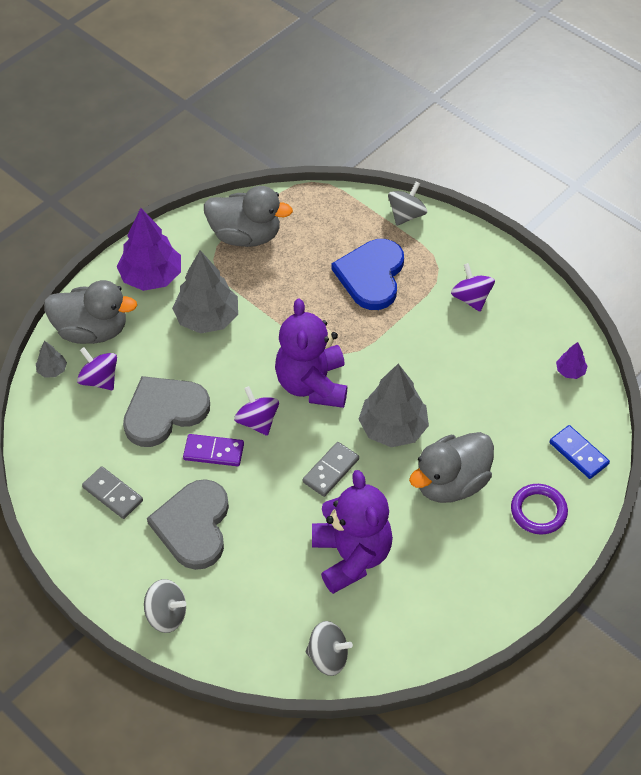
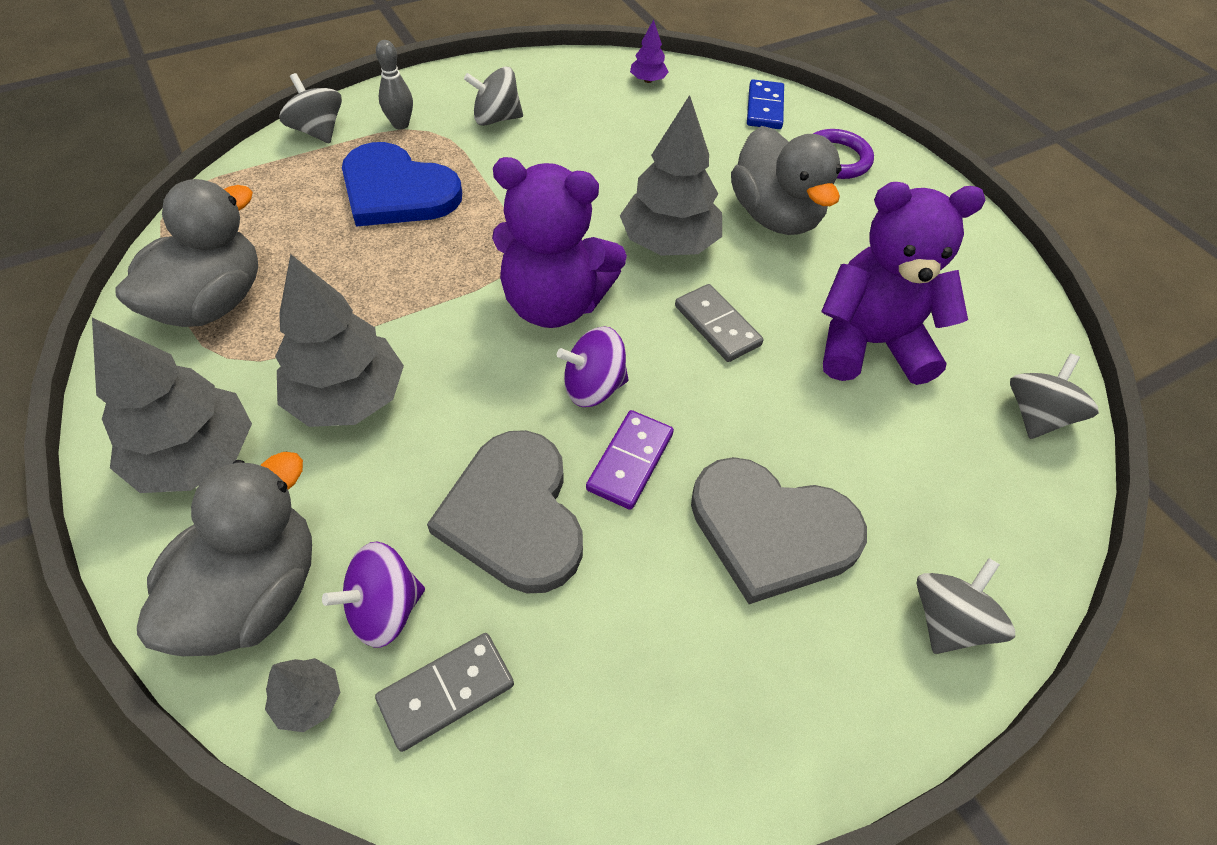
camera: 75 degrees left, 0 degrees up
(113, 494) = (667, 651): grey domino -> grey domino (446, 692)
(151, 277) = (196, 457): purple tree -> grey tree
(436, 252) = (400, 124): none -> grey bowling pin
(471, 298) = (496, 118): purple spinning top -> grey spinning top
(578, 453) = (764, 108): blue domino -> blue domino turned 60 degrees counterclockwise

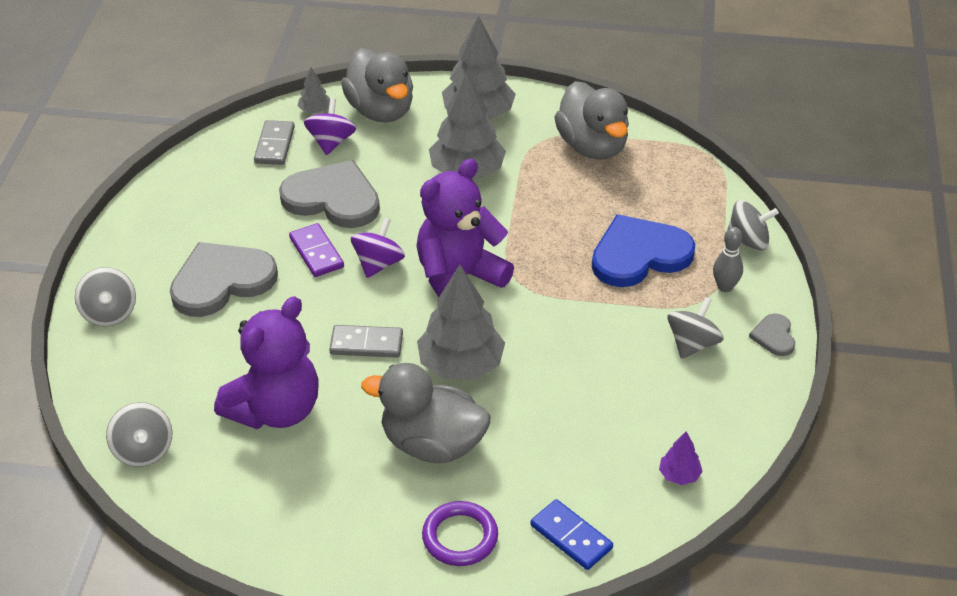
camera: 130 degrees right, 10 degrees down
(444, 81) = (774, 336): none -> grey heart

